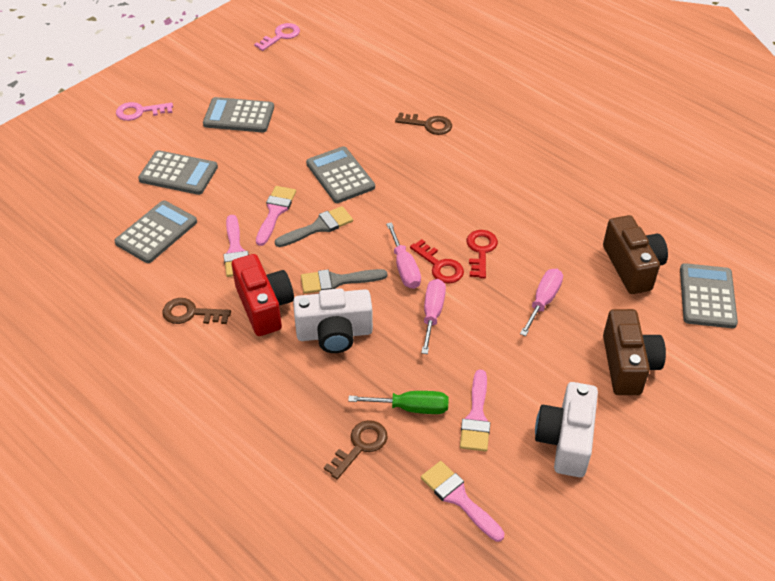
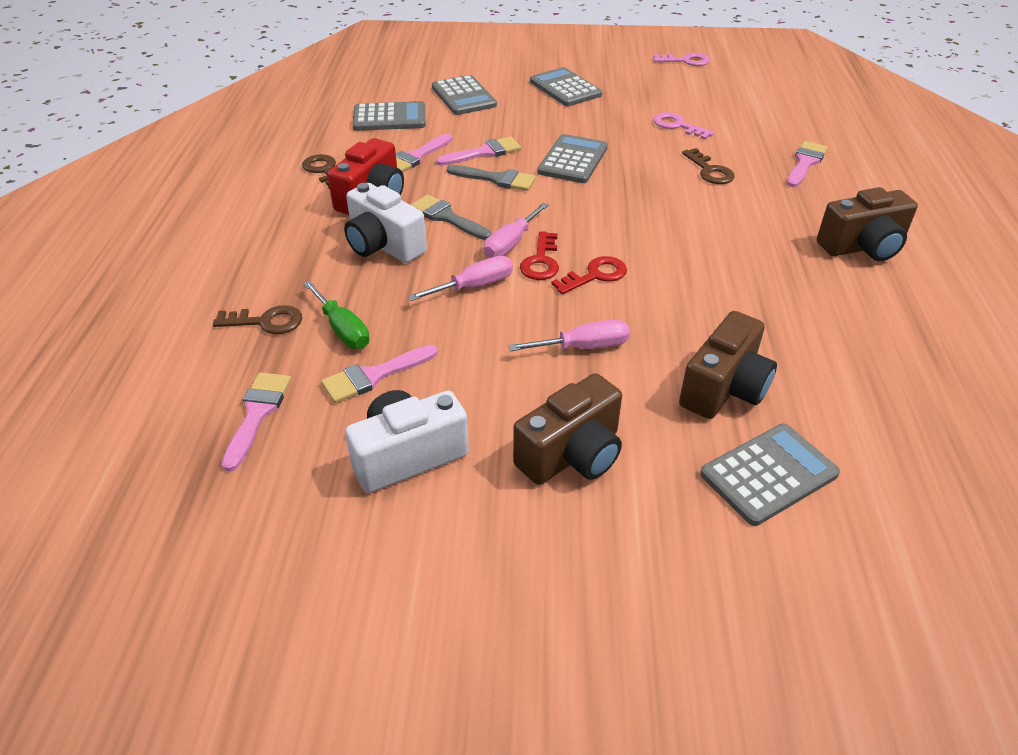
camera: 50 degrees right, 5 degrees down
(140, 112) = (503, 53): pink key -> pink key (677, 126)
(467, 81) = (805, 163): none -> pink brush
(571, 124) = (863, 247): none -> brown camera

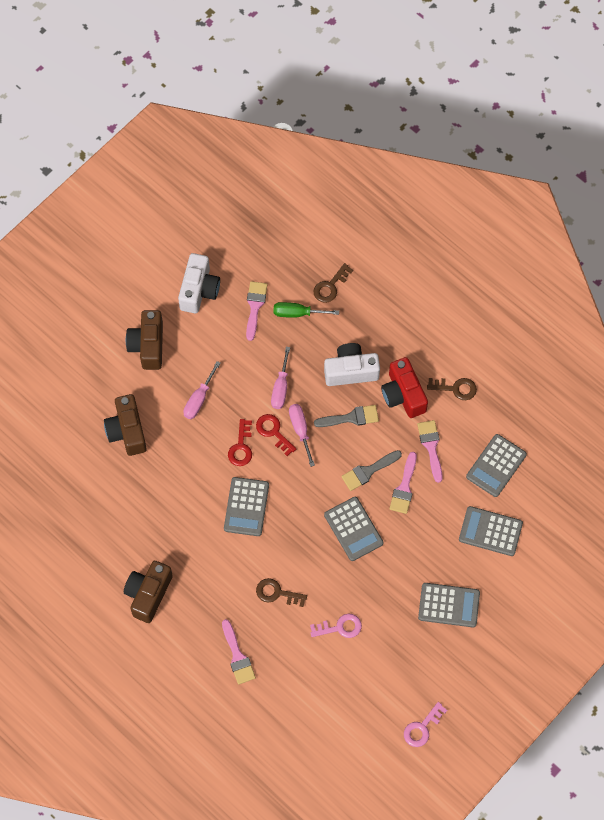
camera: 130 degrees right, 25 degrees up
(257, 414) = (269, 253): pink brush -> none
(768, 474) = (77, 403): grey calculator -> grey calculator (246, 507)

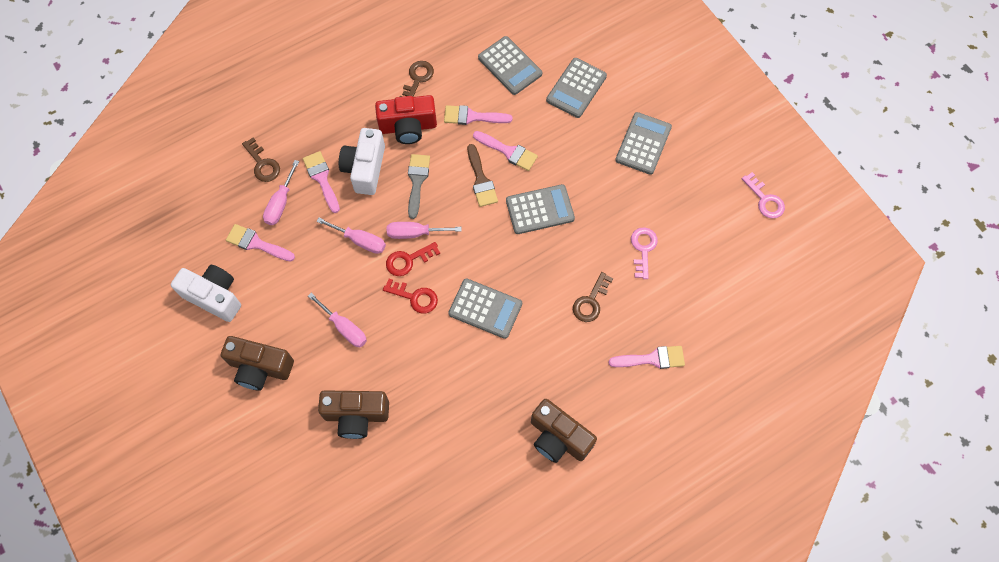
camera: 75 degrees left, 0 degrees up
(297, 313) = (280, 203): green screwdriver -> pink screwdriver
(330, 338) = (322, 178): none -> pink brush
(368, 471) = (481, 180): grey brush -> brown brush

